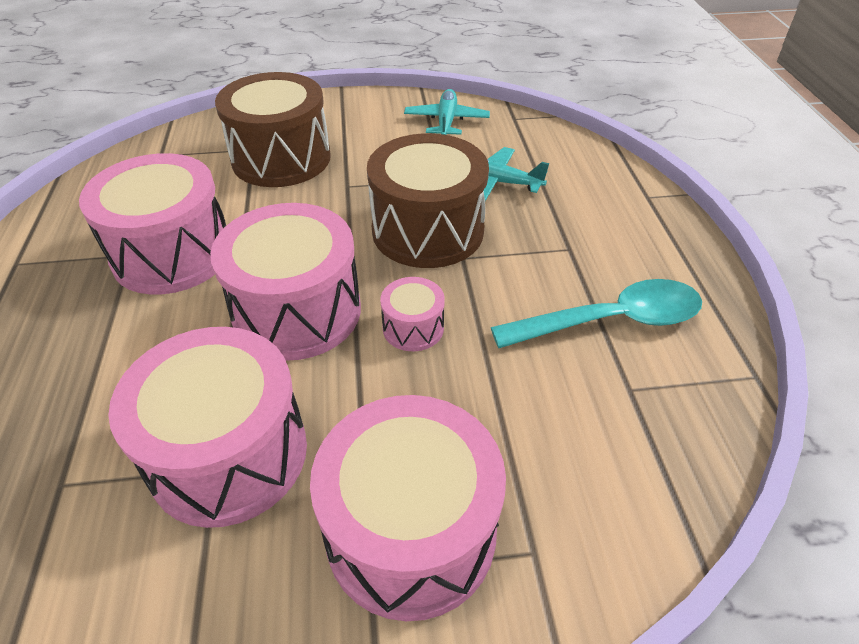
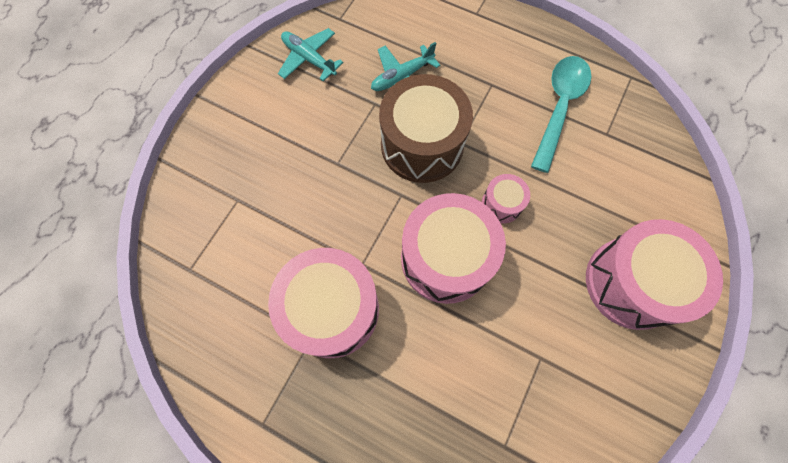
camera: 55 degrees left, 25 degrees up
(229, 454) = (536, 346): pink drum -> none
(281, 158) = (268, 187): brown drum -> none

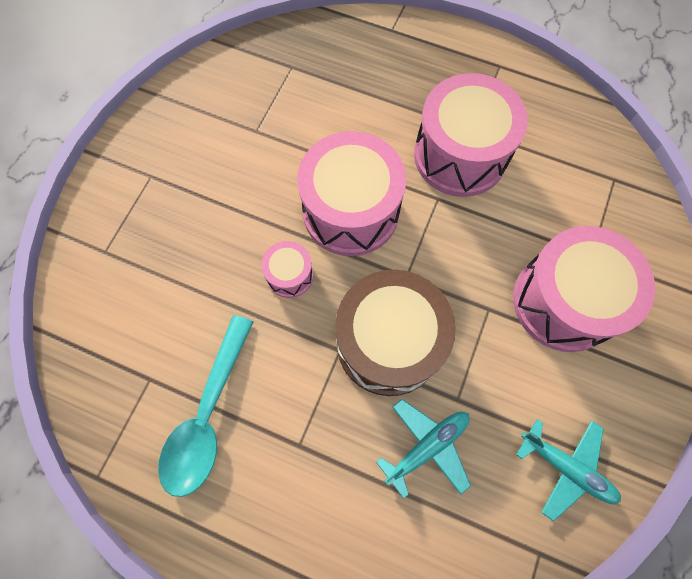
camera: 175 degrees right, 0 degrees up
(631, 283) = (156, 203): pink drum -> pink drum (564, 301)

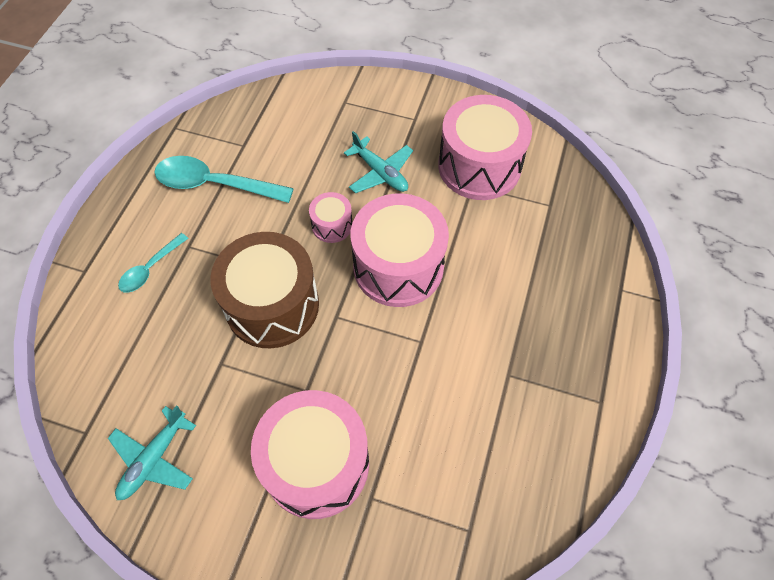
camera: 85 degrees right, 10 degrees down
(327, 493) = (150, 269): none -> turquoise spoon
(427, 446) = (181, 339): turquoise plane -> turquoise plane (380, 173)
(460, 155) = (474, 361): pink drum -> pink drum (479, 166)

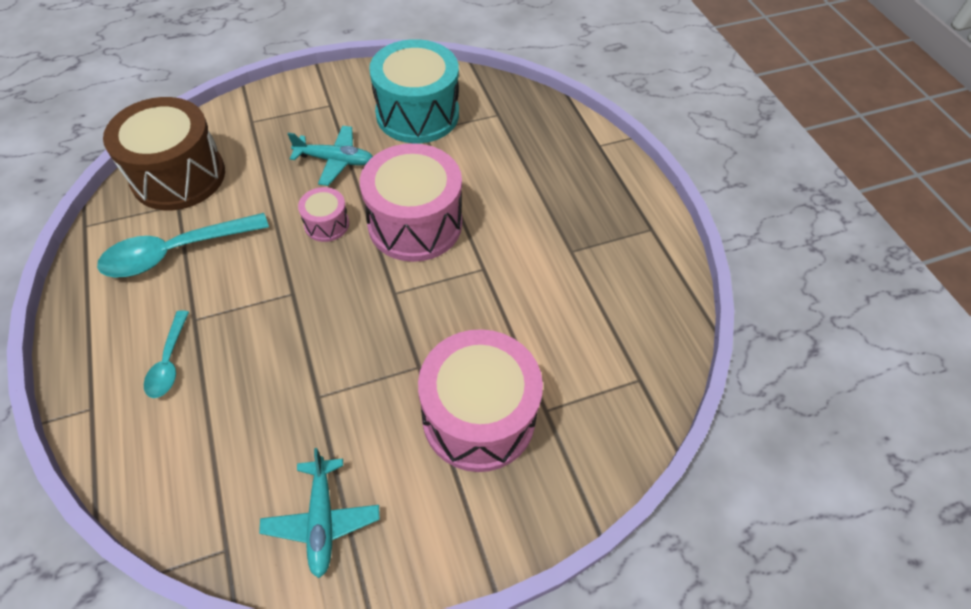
camera: 40 degrees left, 5 degrees down
(272, 305) = (326, 319): brown drum -> brown drum (178, 176)
(479, 166) = (417, 114): pink drum -> turquoise drum

